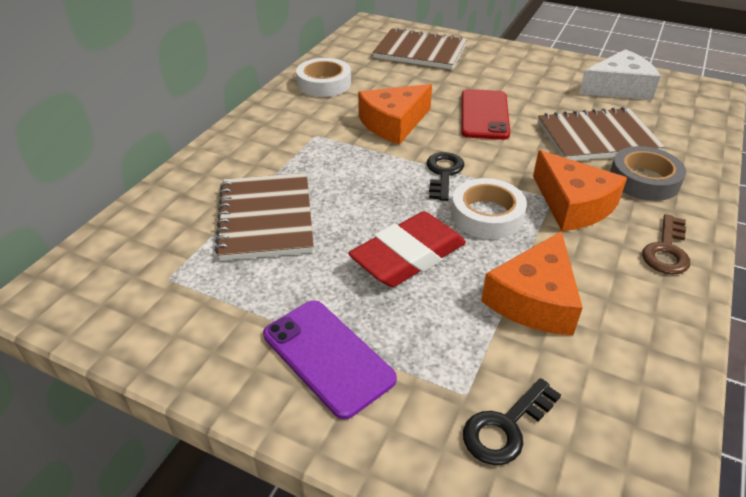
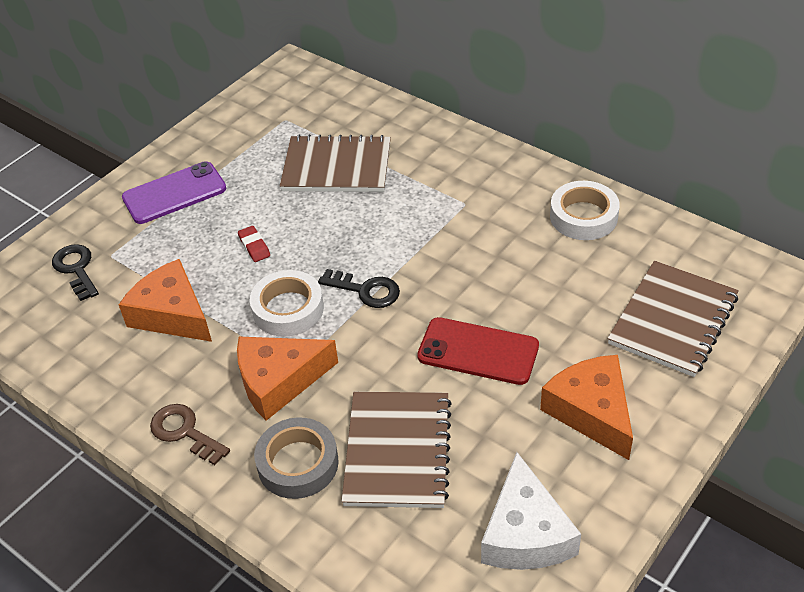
camera: 105 degrees right, 5 degrees up
(394, 123) = (475, 266): orange cheese -> orange cheese (591, 411)
(408, 256) = (254, 246): red eraser -> red eraser, size x0.41

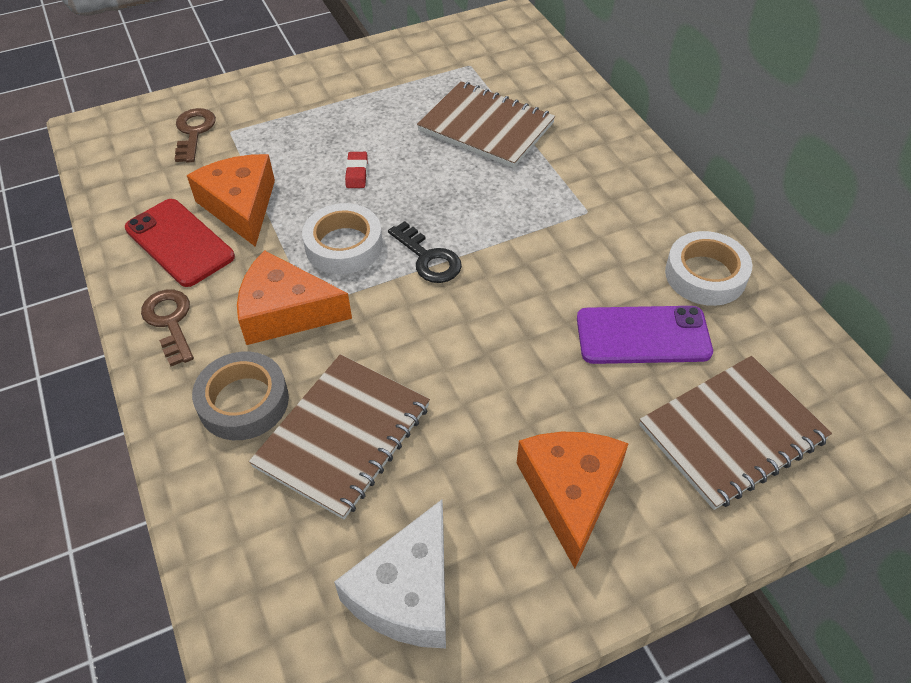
camera: 25 degrees right, 5 degrees up
(76, 269) = (194, 132): black key -> brown key
(174, 193) = (323, 96): purple phone -> purple phone (643, 336)
(478, 351) = (495, 370): red phone -> red phone (179, 242)

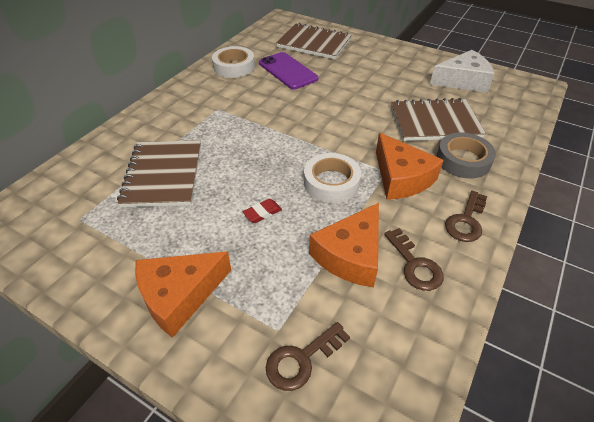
camera: 125 degrees left, 5 degrees down
(179, 242) = (414, 265): red phone -> brown key
(428, 258) = (306, 146): black key -> none
(570, 492) = (381, 64): orange cheese -> orange cheese (179, 295)

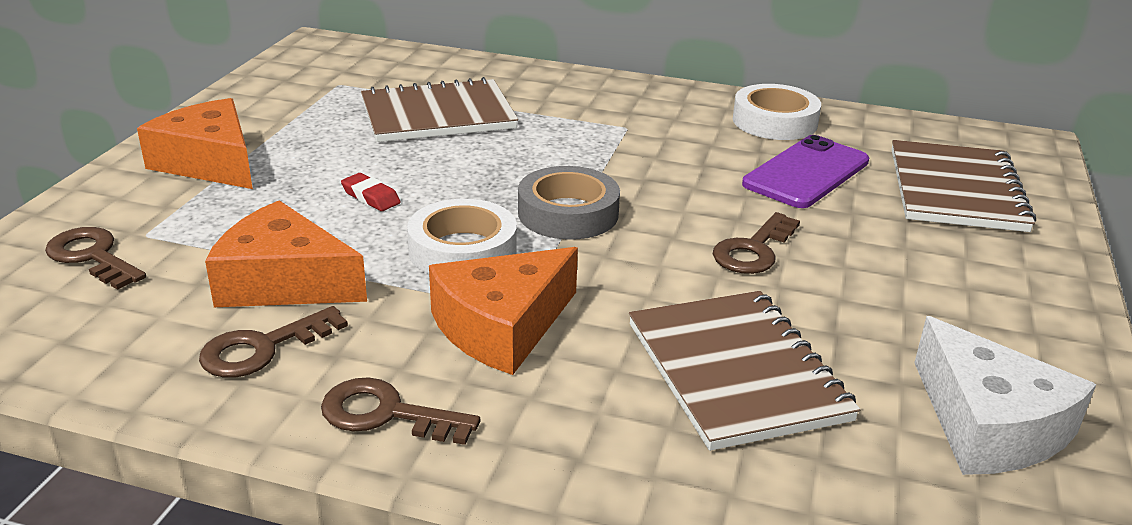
camera: 75 degrees right, 15 degrees down
(349, 99) = (753, 250): none -> brown key
(463, 160) = (599, 415): grey tape -> grey tape (568, 213)

